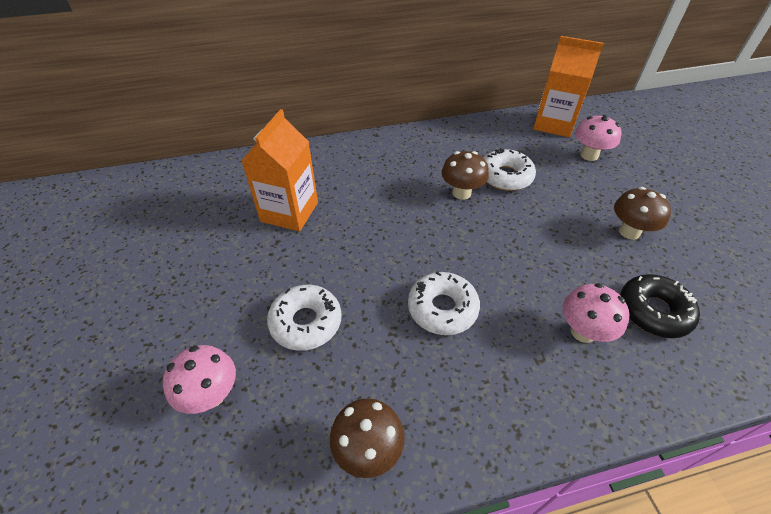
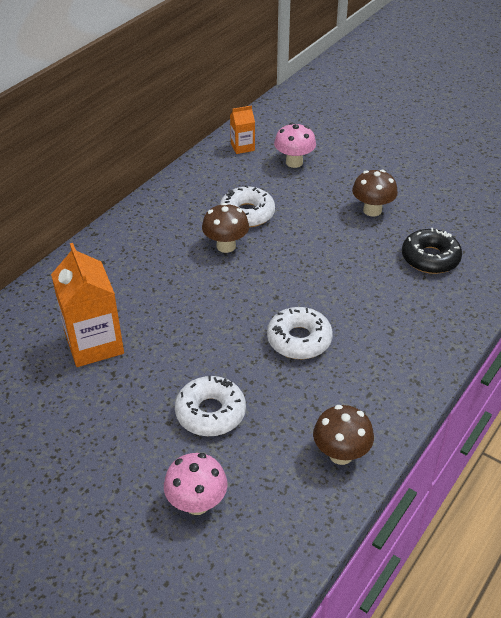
camera: 40 degrees left, 5 degrees down
(553, 124) = (242, 147): orange carton -> orange carton, size x0.52
(583, 331) = (401, 297): pink mushroom -> none

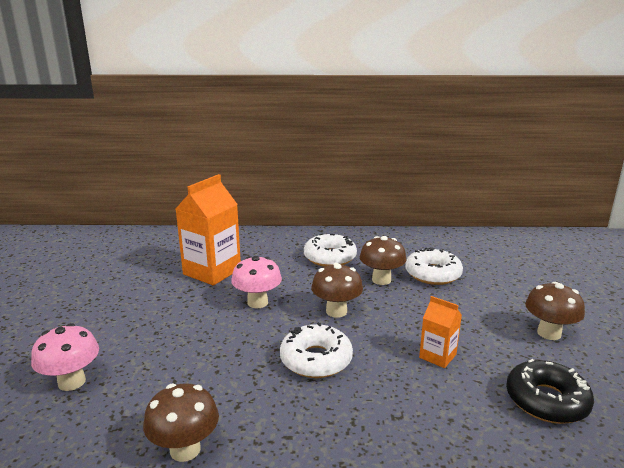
camera: 55 degrees right, 20 degrees down
(210, 413) = (182, 347): white donut -> white donut (330, 257)
(242, 147) = (504, 242): orange carton -> orange carton (437, 356)
(246, 296) = (336, 311): none -> brown mushroom
(294, 162) = (532, 269): pink mushroom -> pink mushroom (257, 302)

